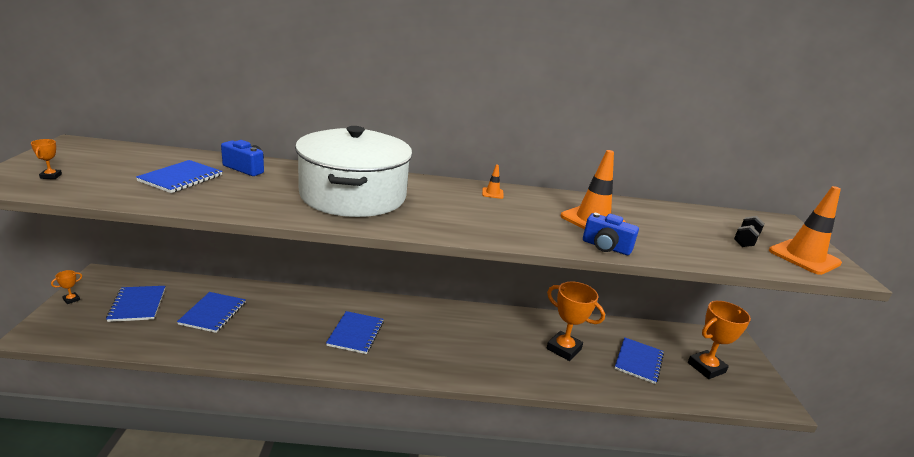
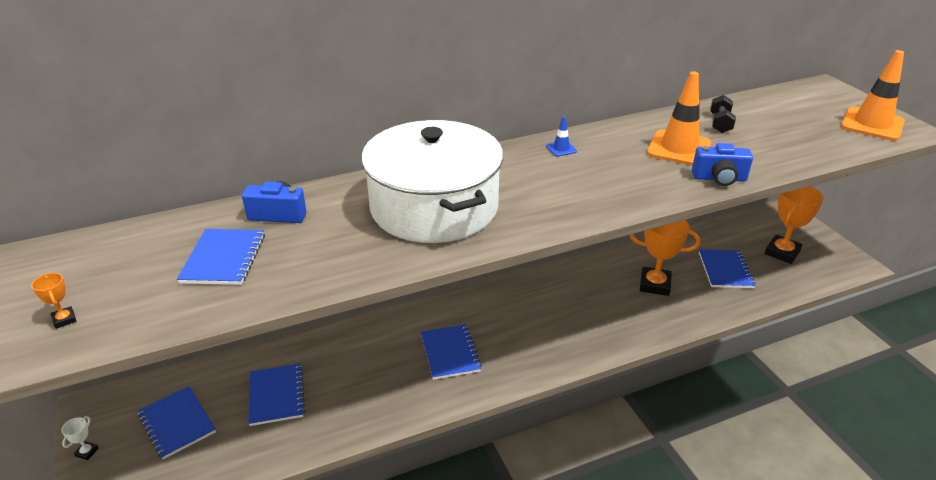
camera: 20 degrees left, 10 degrees up
(71, 299) = (87, 452): orange trophy -> white trophy
(492, 193) = (561, 149): orange traffic cone -> blue traffic cone
(745, 240) = (816, 122): black dumbbell -> black dumbbell (720, 123)

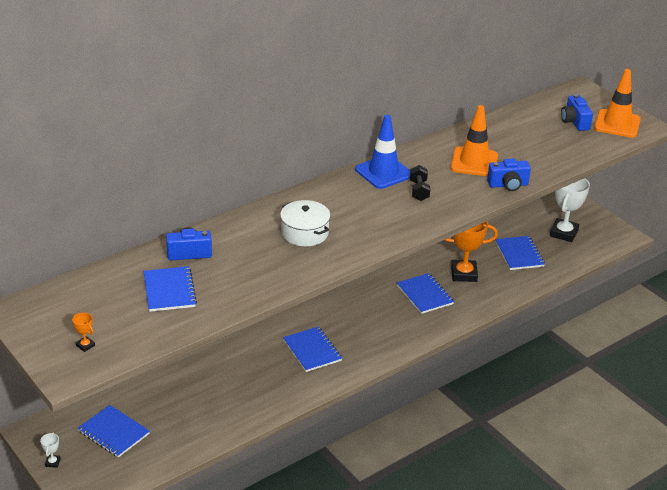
camera: 15 degrees left, 0 degrees up
(276, 395) = (184, 401): blue notebook -> blue notebook (425, 295)
(434, 207) = (305, 233): white pot -> white pot, size x0.48
(561, 149) = (383, 172): blue traffic cone -> blue traffic cone, size x2.26
(720, 123) = (502, 135): black dumbbell -> black dumbbell (419, 191)
(782, 252) = (563, 233): orange trophy -> white trophy
(815, 117) = (574, 122): none -> blue camera

